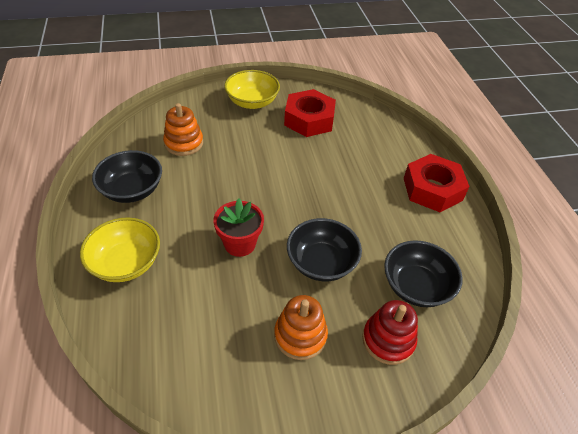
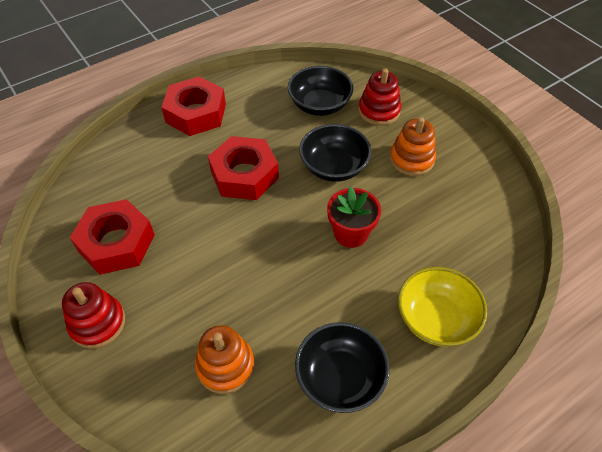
camera: 110 degrees left, 5 degrees up
(252, 102) = (97, 323): yellow bowl -> red stacking toy
(341, 198) = (244, 175): none -> red nut

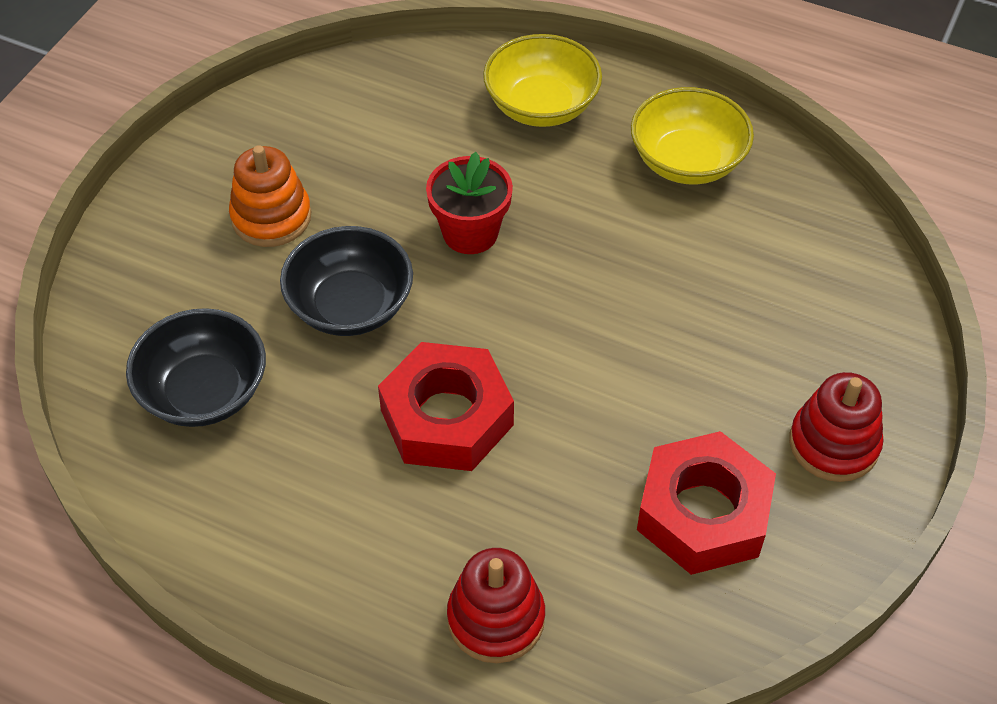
camera: 120 degrees left, 0 degrees up
(196, 113) = (342, 584): red nut -> none
(225, 366) = (765, 271): orange stacking toy -> none
(340, 377) = (687, 161): black bowl -> yellow bowl
(379, 111) = (173, 299): red stacking toy -> red stacking toy (496, 618)

